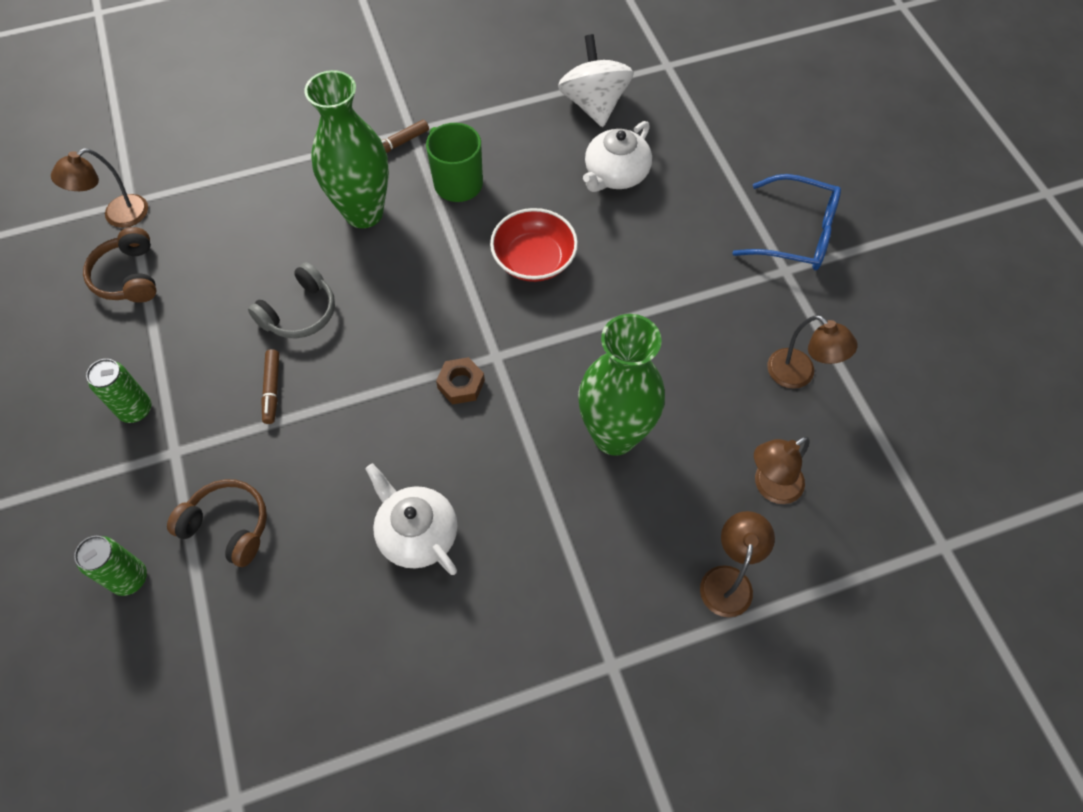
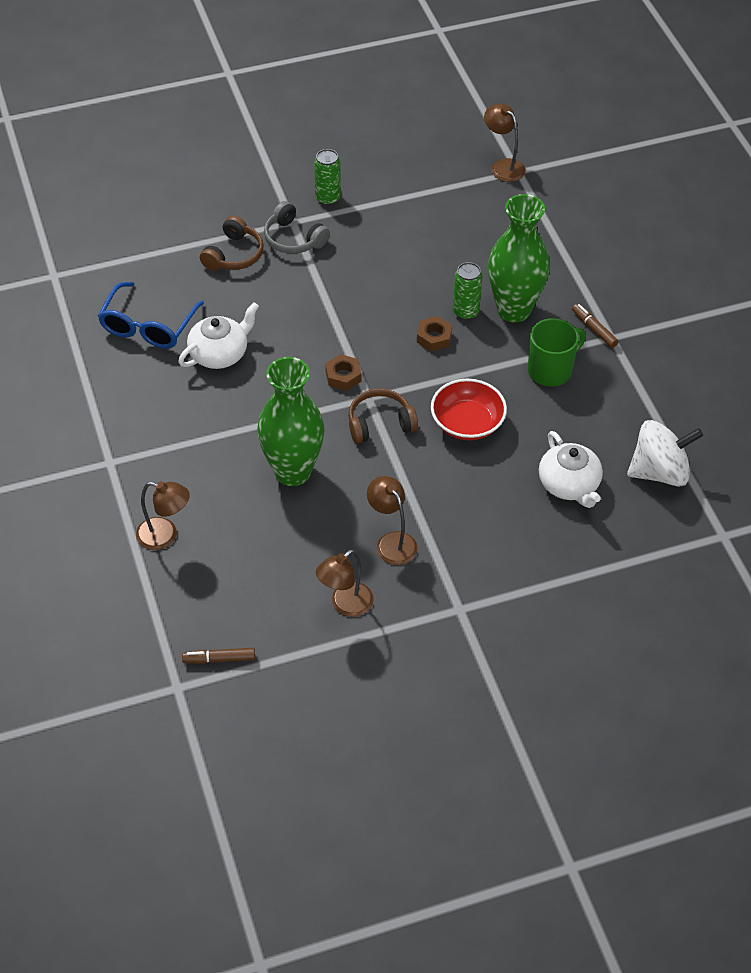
camera: 90 degrees right, 10 degrees down
(128, 276) = (444, 180): brown headphones -> brown headphones (380, 423)
(130, 578) = (201, 212): green can -> green can (465, 312)
(272, 389) = (342, 268): brown marker -> brown marker (219, 659)
(300, 312) = (411, 278): grey headphones -> grey headphones (293, 239)
(402, 290) = (434, 337): none -> brown nut
(615, 174) = (569, 485): white teapot -> white teapot turned 150 degrees counterclockwise
(770, 487) = (240, 572): brown lamp -> brown lamp (392, 542)
(796, 234) = (503, 623): blue glasses -> blue glasses (148, 326)

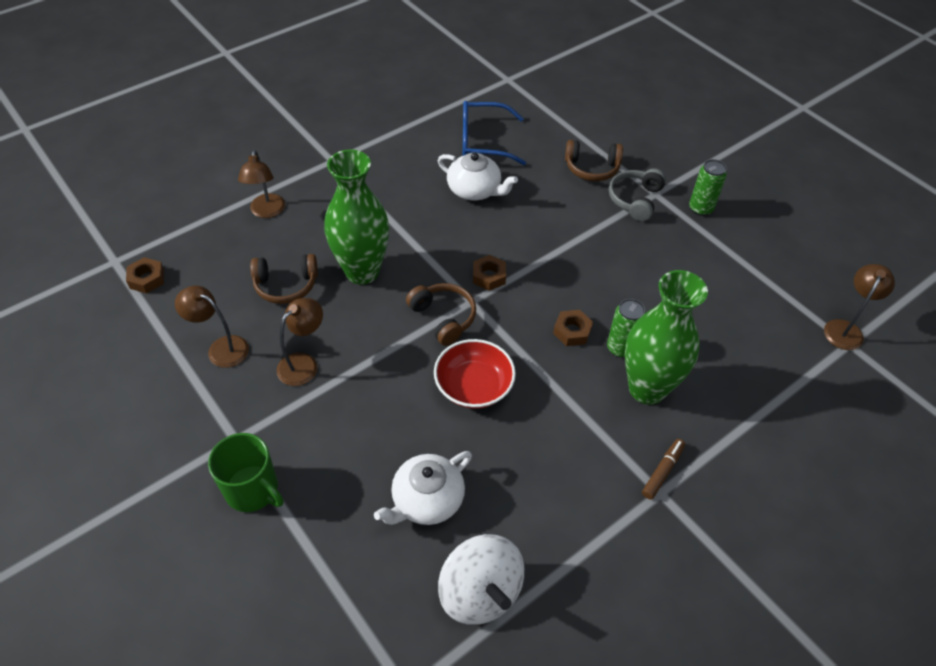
camera: 70 degrees right, 0 degrees up
(219, 659) = (147, 279): brown marker -> brown nut
(284, 538) = (286, 285): none -> brown headphones
(551, 370) = (580, 443): green mug -> green mug (253, 490)

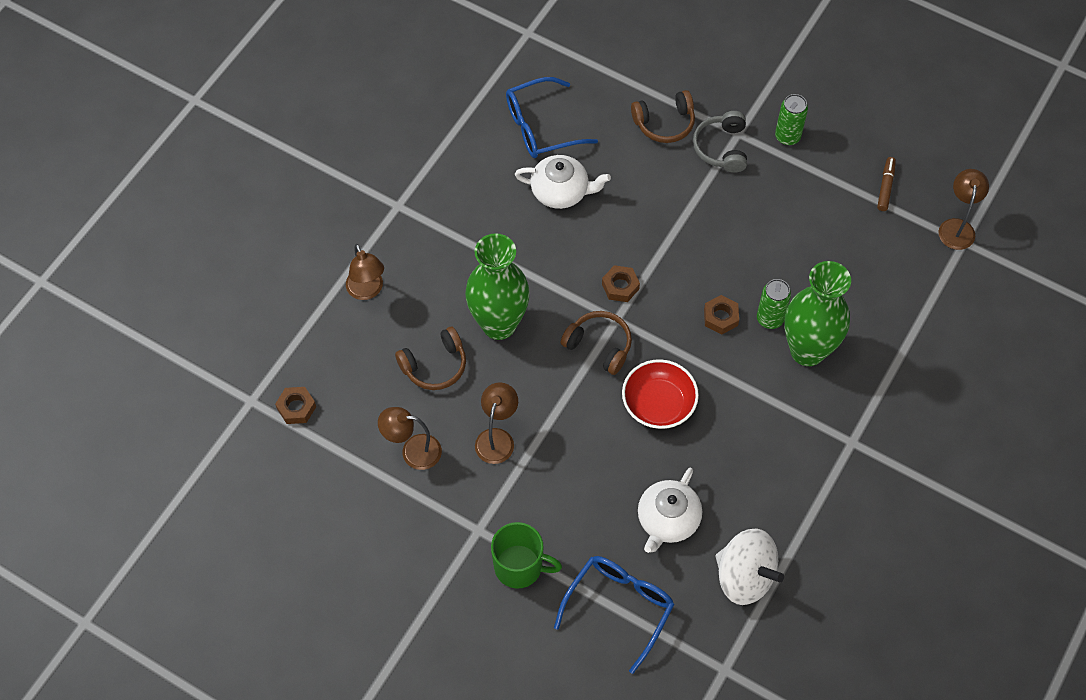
camera: 20 degrees left, 10 degrees up
(329, 571) = (619, 607): none -> blue glasses
(662, 471) = (847, 423): brown marker -> brown marker (885, 187)

